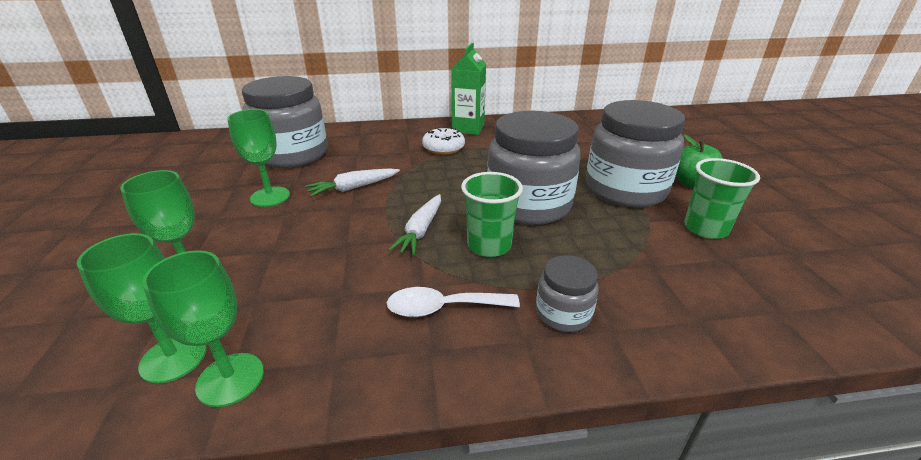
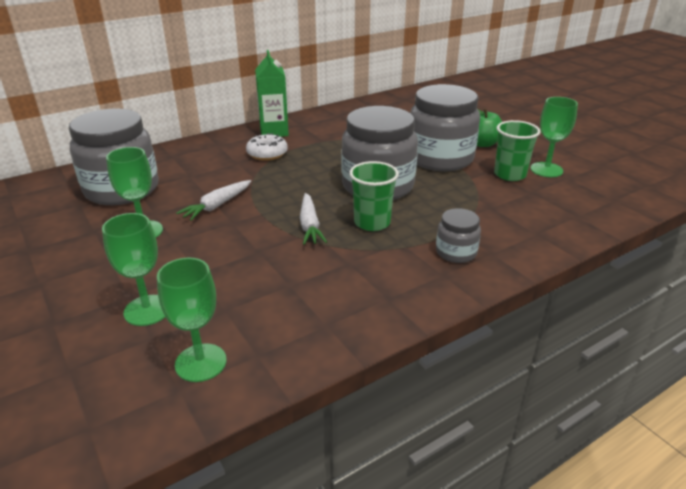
camera: 25 degrees left, 0 degrees up
(230, 379) = (262, 359): green goblet -> green goblet (546, 170)
(443, 308) = (374, 272): white spoon -> none

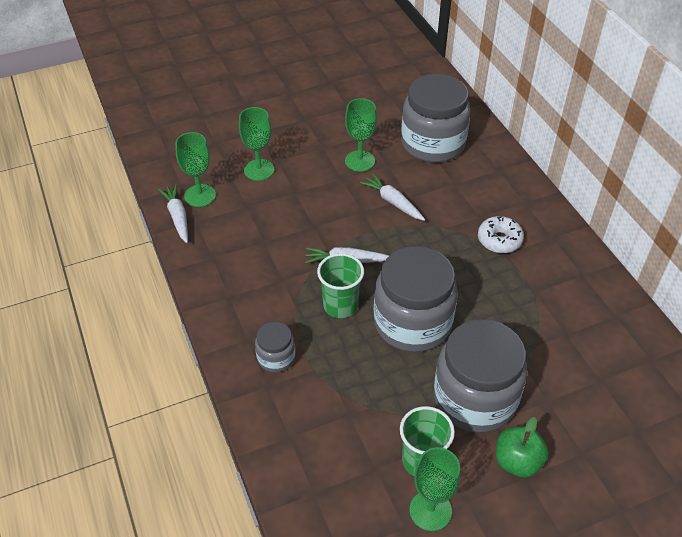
camera: 100 degrees right, 15 degrees up
(250, 378) = (177, 217): none -> white carrot
(274, 132) = (561, 249): green carton -> none

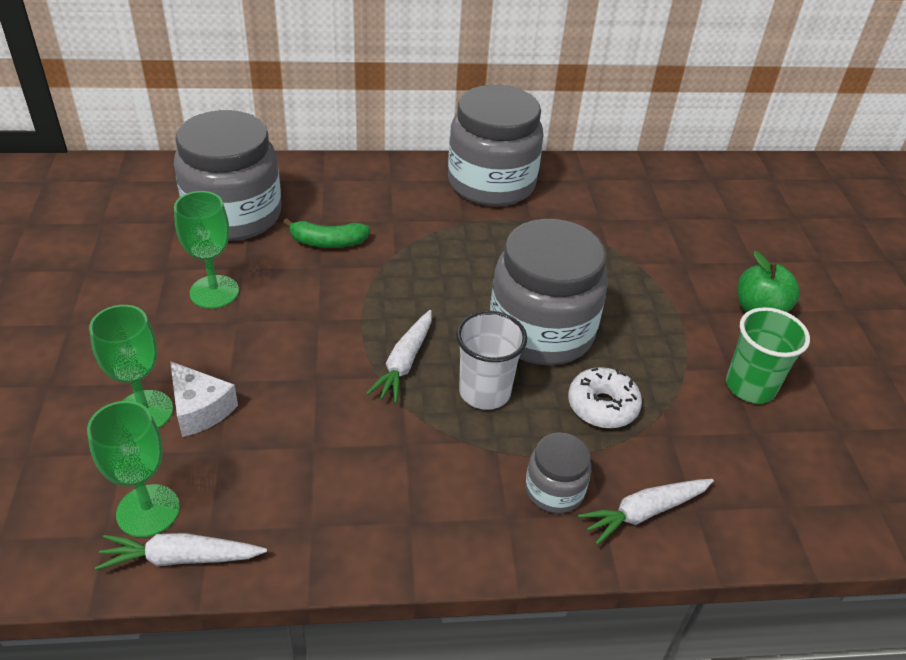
camera: 75 degrees left, 5 degrees down
(270, 189) = (200, 409): none -> white cheese
(340, 305) = (484, 392): green cup -> white cup
(392, 202) = (319, 284): white carrot -> white carrot (644, 513)
(430, 510) = (817, 400): green goblet -> none
(435, 193) = (328, 242): none -> green banana
(475, 398) = (670, 315): grey jar -> grey jar (491, 183)
(499, 240) = (440, 218): white donut -> white donut (602, 406)

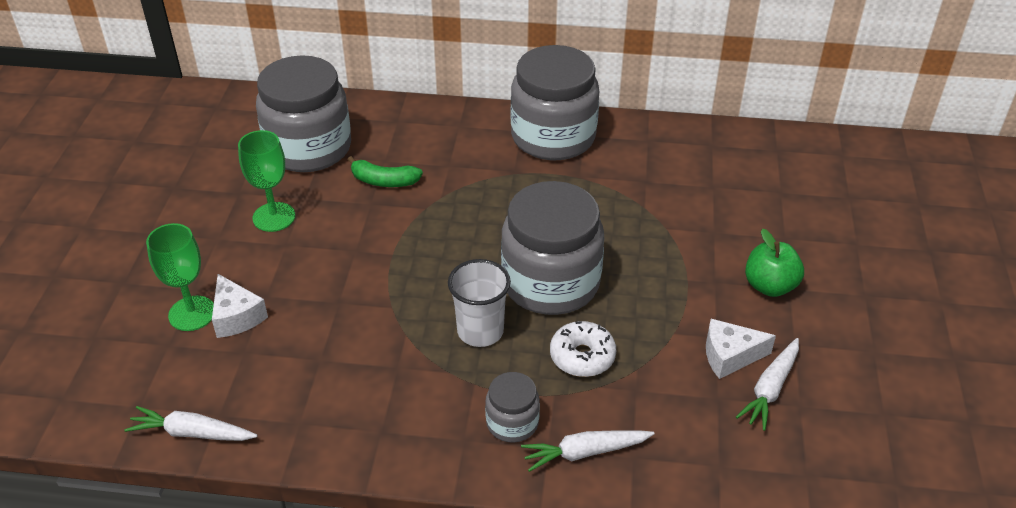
camera: 15 degrees right, 0 degrees up
(148, 510) = (176, 393): green goblet -> none
(404, 363) = (418, 297): white carrot -> white carrot (770, 389)
(750, 386) = (730, 356): green cup -> white cheese

